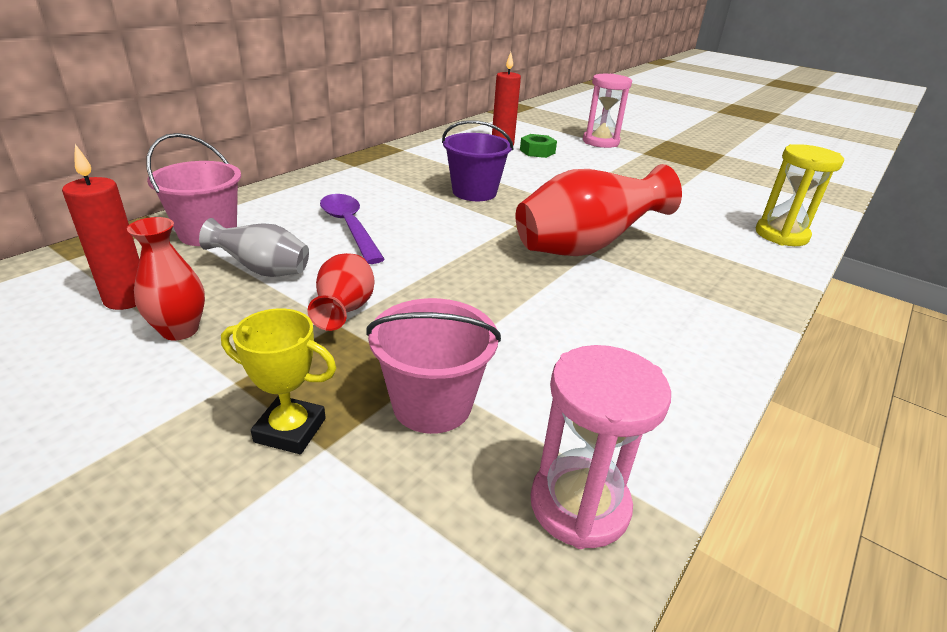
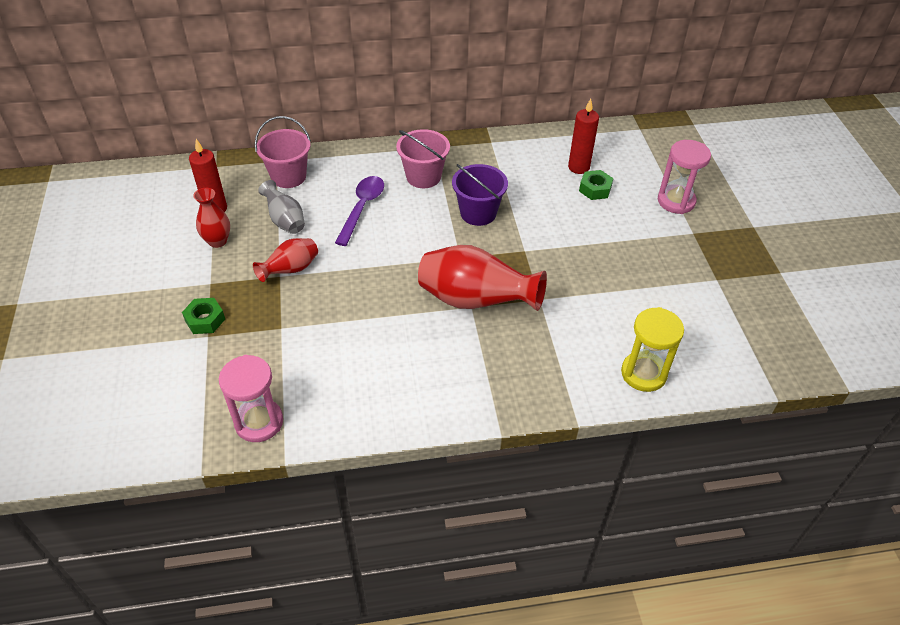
camera: 45 degrees right, 15 degrees up
(290, 430) = (205, 320): yellow trophy -> green nut
(432, 404) = (264, 344): pink bucket -> pink bucket (423, 177)

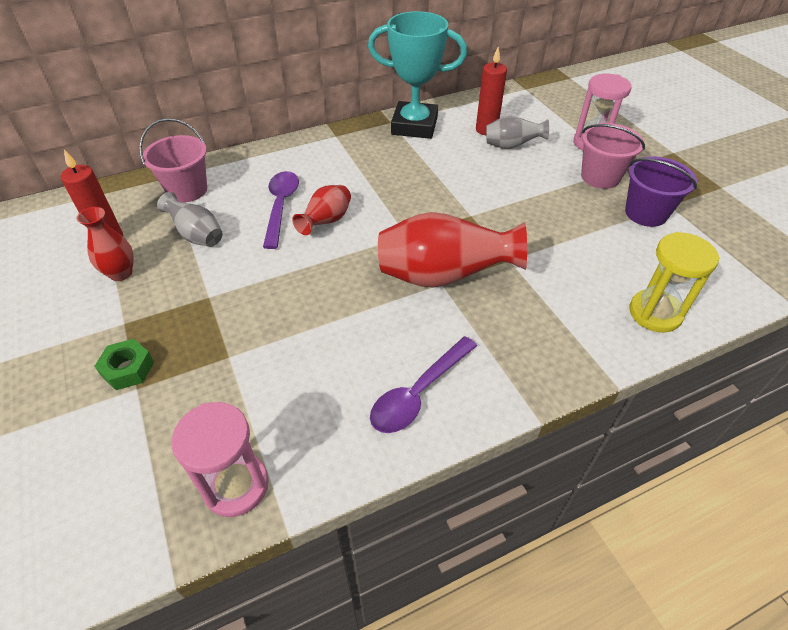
camera: 15 degrees left, 0 degrees up
(291, 270) = (220, 287): red vase -> red vase (326, 222)
(415, 390) = (419, 393): none -> purple spoon
(423, 177) = (335, 165): pink bucket -> pink bucket (600, 177)
(478, 213) = (407, 188): purple bucket -> purple bucket (646, 213)
(511, 150) = (414, 126): none -> turquoise trophy
(595, 189) = (511, 146): green nut -> grey vase

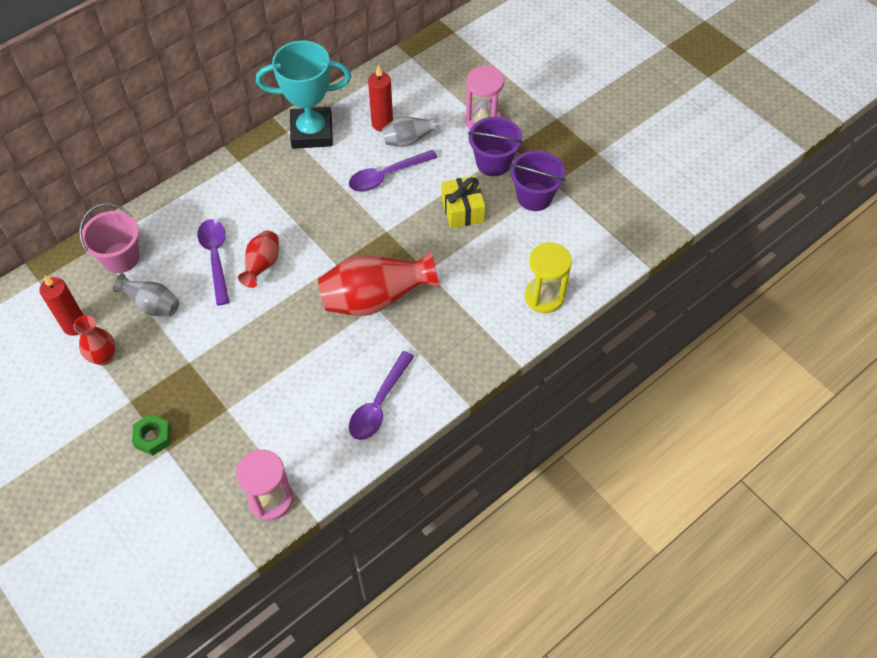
camera: 15 degrees left, 10 degrees up
(482, 169) = (387, 176): none -> purple spoon
(560, 211) = (462, 210): none -> yellow gift
(600, 177) = (493, 162): pink bucket -> purple bucket

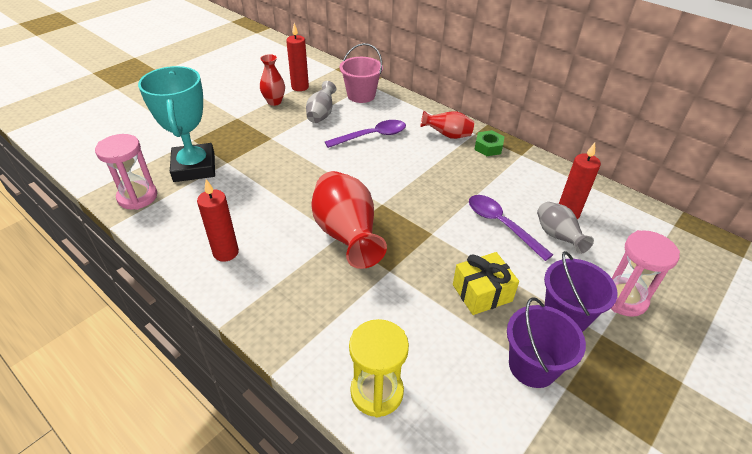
camera: 80 degrees right, 15 degrees down
(153, 437) = (205, 132): green nut -> green nut (488, 147)
(262, 265) = (370, 160): red vase -> red vase (447, 135)
(312, 132) = (529, 169): turquoise trophy -> turquoise trophy (194, 167)
(379, 404) = (226, 252): purple spoon -> red candle

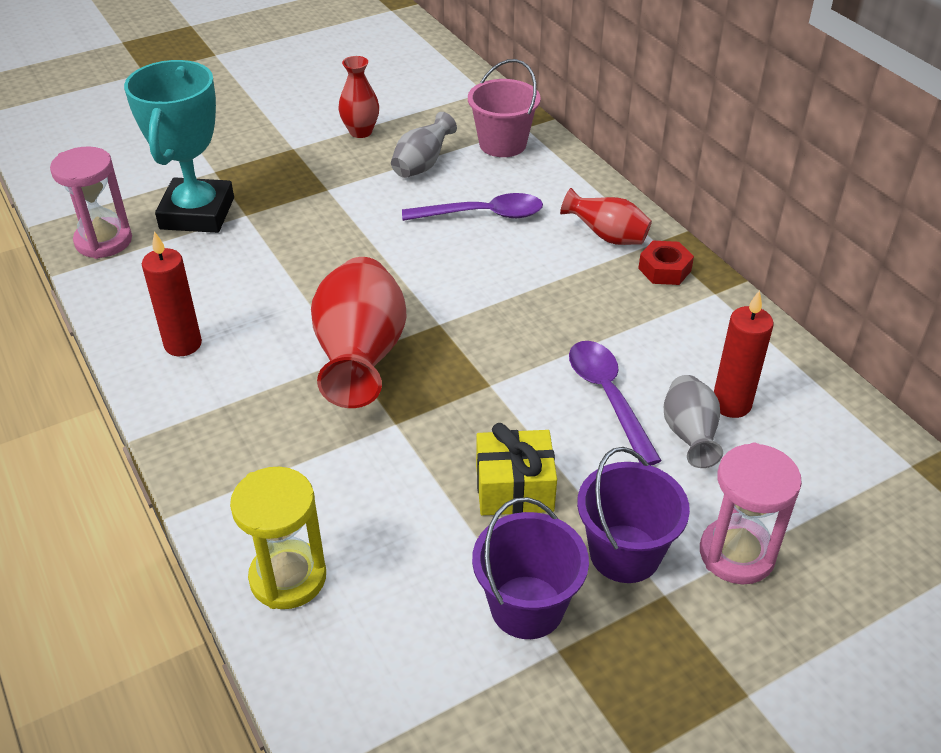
camera: 20 degrees right, 0 degrees up
(300, 87) = (412, 114): red candle -> none
(488, 147) = (664, 269): green nut -> red nut

